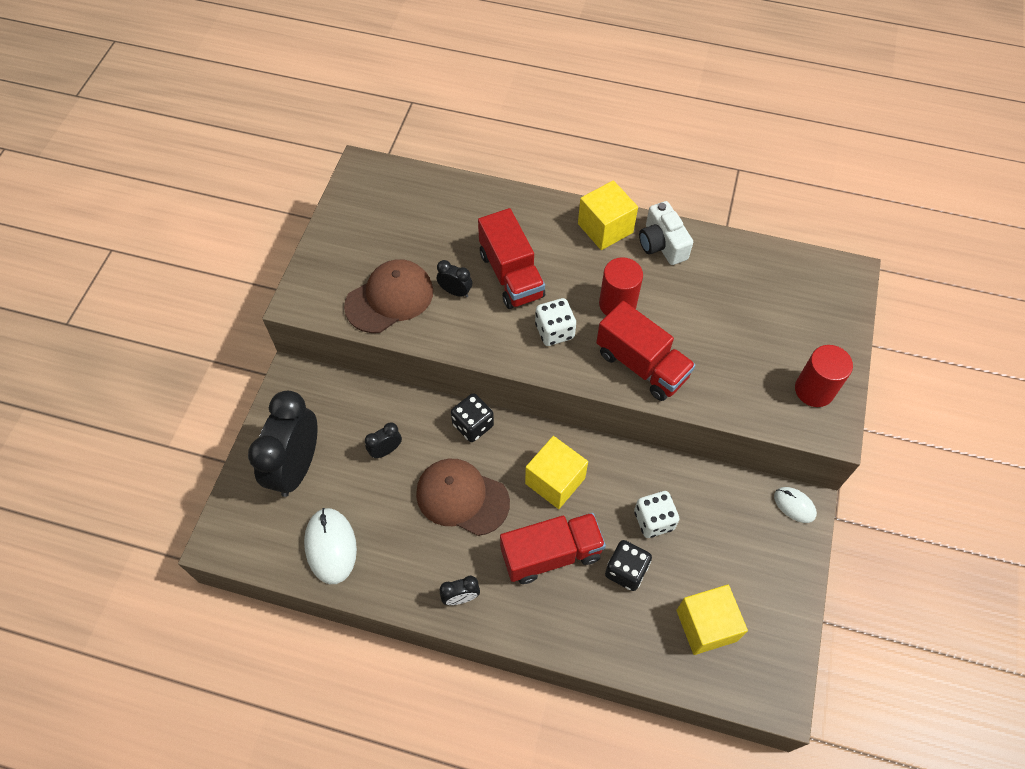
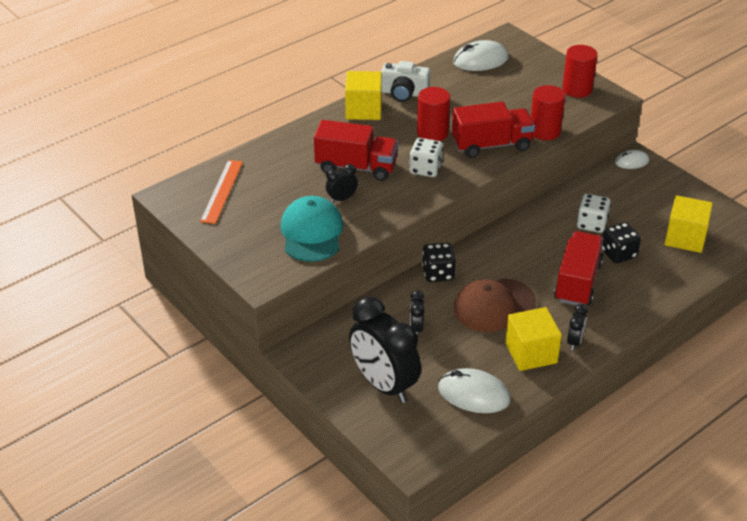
camera: 55 degrees left, 20 degrees down
(389, 298) = (312, 233): brown cap -> turquoise cap
(397, 200) = (222, 191): none -> orange ruler
(555, 481) = (521, 254): yellow cube -> yellow cube (531, 353)
(708, 400) = (544, 131): none -> red cylinder
(782, 274) = (480, 60): none -> white mouse

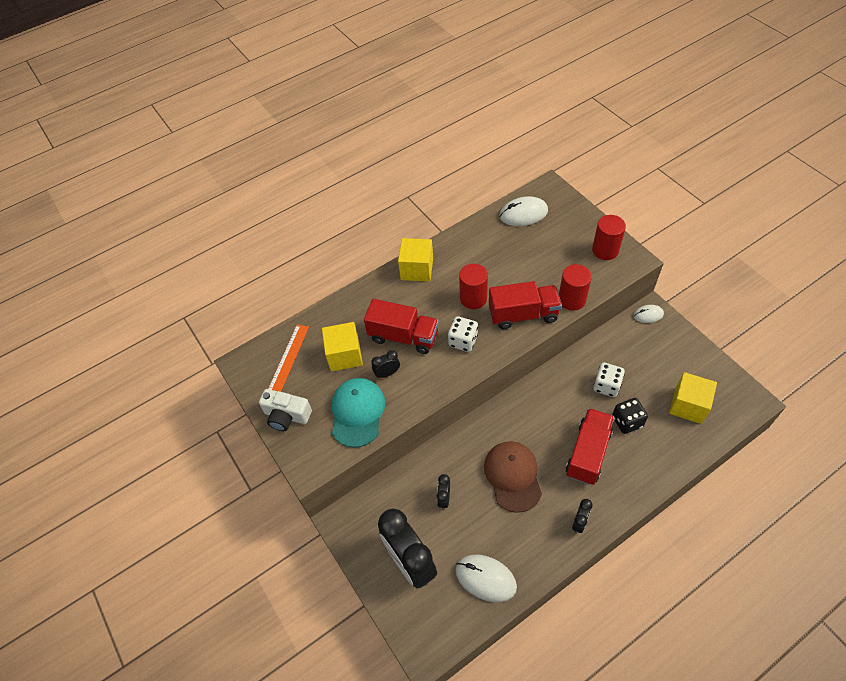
camera: 10 degrees right, 15 degrees up
(404, 93) = (453, 251): white camera -> white camera (287, 416)
(438, 273) = (468, 436): black dice -> none
(494, 305) = (513, 476): brown cap -> brown cap turned 105 degrees clockwise
(531, 353) = (540, 533): yellow cube -> yellow cube (344, 355)

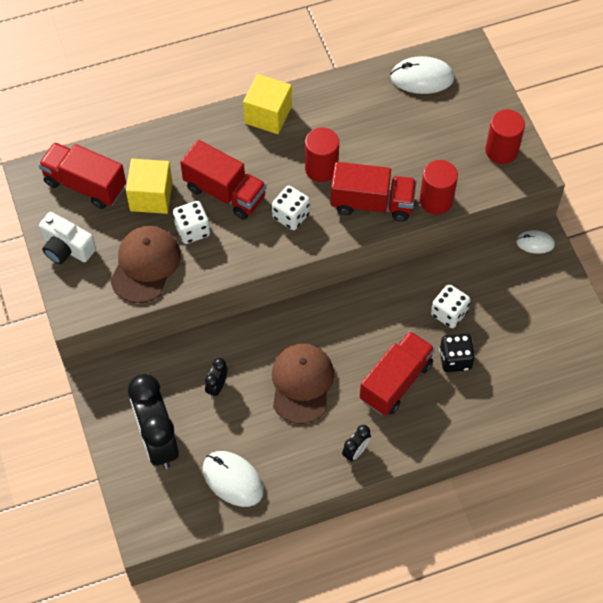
camera: 10 degrees right, 5 degrees up
(287, 360) = (85, 185): orange ruler -> red truck
(357, 412) = (145, 265): turquoise cap -> brown cap
(387, 373) = (192, 230): black clock -> white dice
(688, 405) = (533, 360): yellow cube -> none

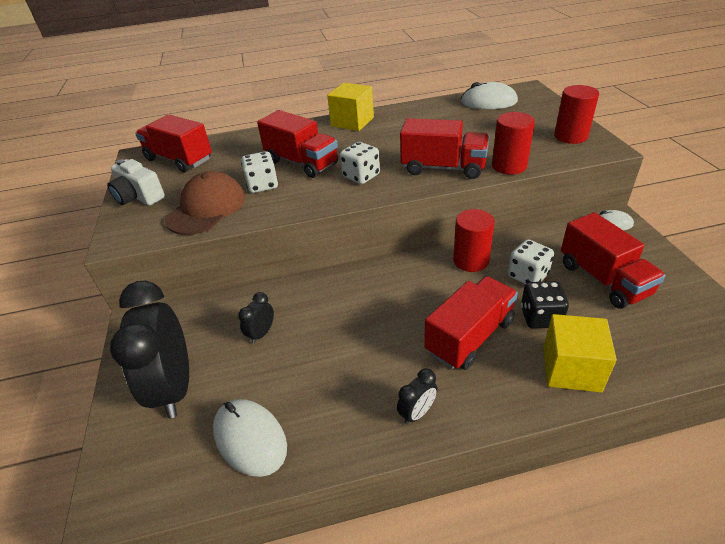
camera: 10 degrees right, 20 degrees down
(151, 196) = (233, 165): yellow cube -> yellow cube (571, 368)
(302, 384) = (358, 334): brown cap -> none
(321, 168) = (395, 148): red cylinder -> red cylinder (471, 260)
(513, 315) = (603, 279): none -> red truck

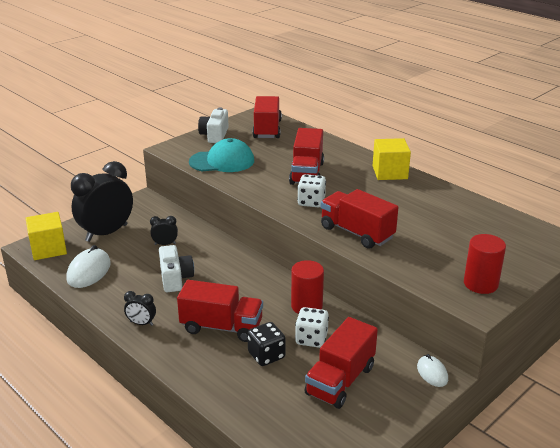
camera: 55 degrees right, 10 degrees down
(206, 208) = (222, 161): brown cap -> turquoise cap
(262, 185) = (264, 170): white dice -> none
(343, 347) = (175, 278): none -> white camera
(443, 168) = (357, 233): red truck -> red truck turned 150 degrees clockwise
(488, 102) = (504, 225): white mouse -> none
(509, 166) = (391, 262): red cylinder -> none
(571, 368) = (222, 380): yellow cube -> yellow cube (48, 249)

